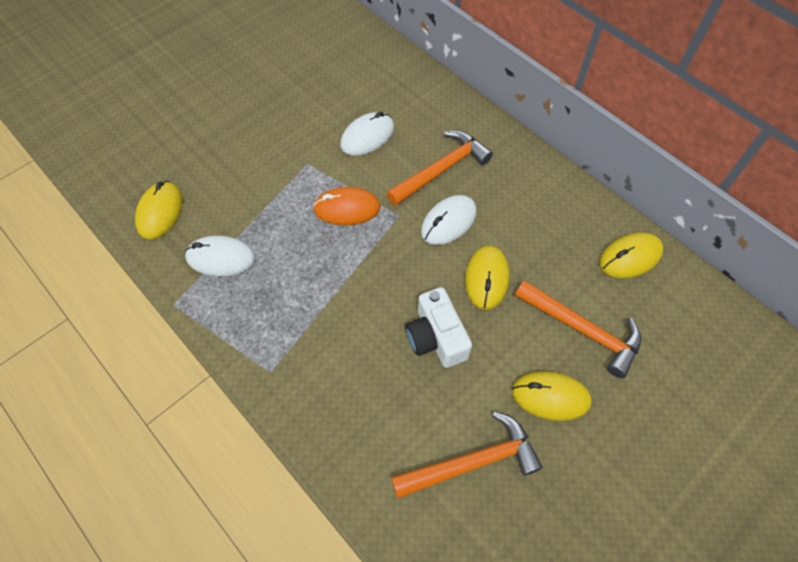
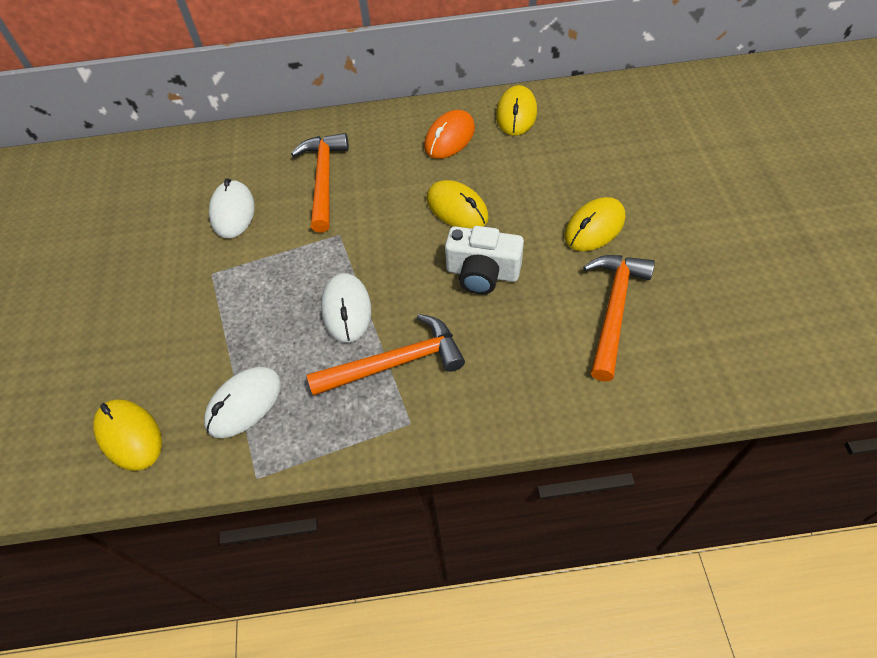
camera: 50 degrees left, 5 degrees down
(347, 209) = (293, 268): orange mouse -> orange mouse (449, 138)
(448, 222) = (380, 203): white mouse -> white mouse (346, 310)
(582, 330) = (554, 176): orange hammer -> orange hammer (395, 363)

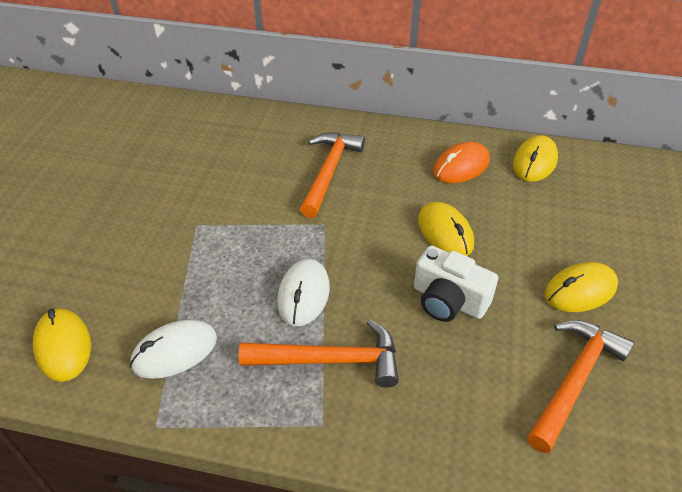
camera: 15 degrees right, 10 degrees down
(233, 212) = (237, 177): white mouse -> none

